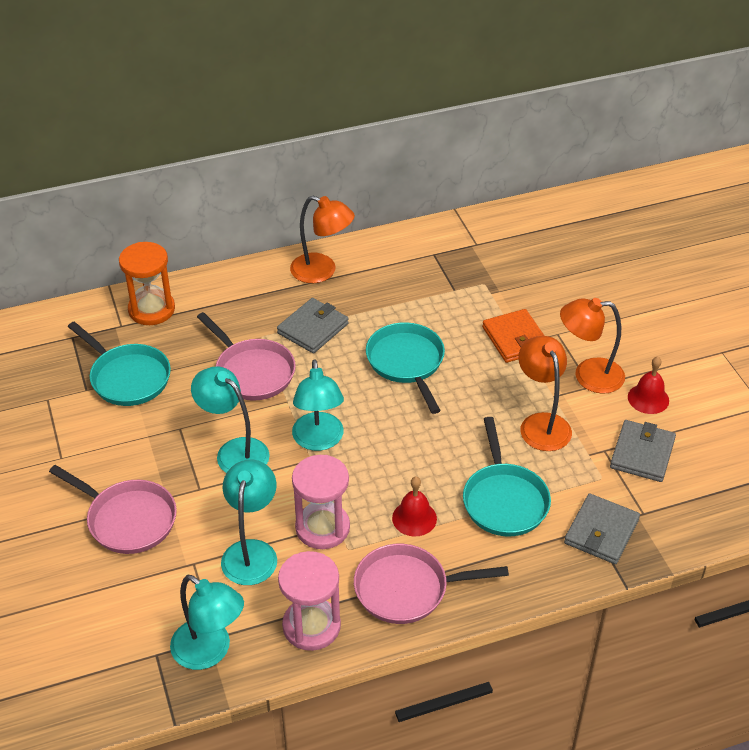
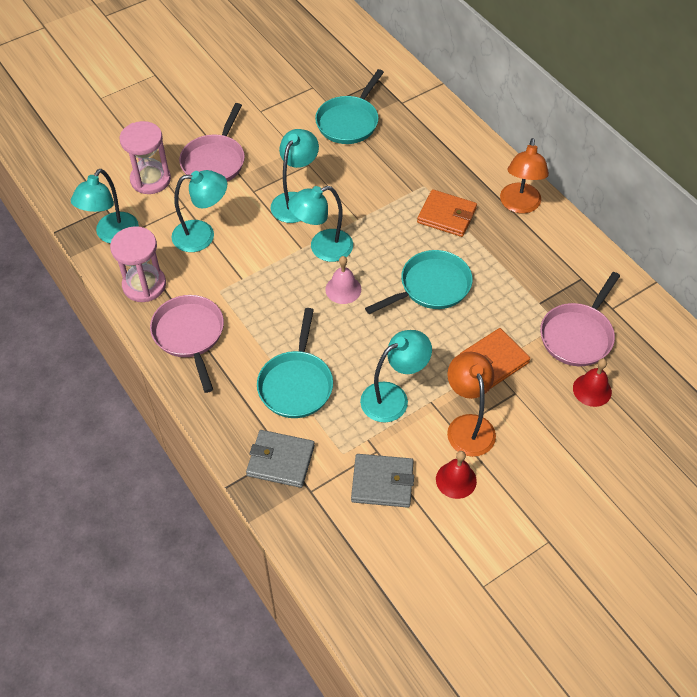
camera: 75 degrees right, 10 degrees up
(151, 309) = (426, 114): orange hourglass -> none
(252, 371) = (382, 190): pink pan -> pink pan (578, 335)
(313, 328) = (446, 215): grey wallet -> orange wallet
(322, 528) = (235, 271): pink hourglass -> pink hourglass (150, 179)
(385, 434) = (343, 289): none -> pink bell
(414, 518) = (260, 326): red bell -> red bell (592, 390)
(504, 500) = (296, 383): turquoise pan -> turquoise pan turned 60 degrees counterclockwise
(541, 423) = (393, 397): orange lamp -> turquoise lamp

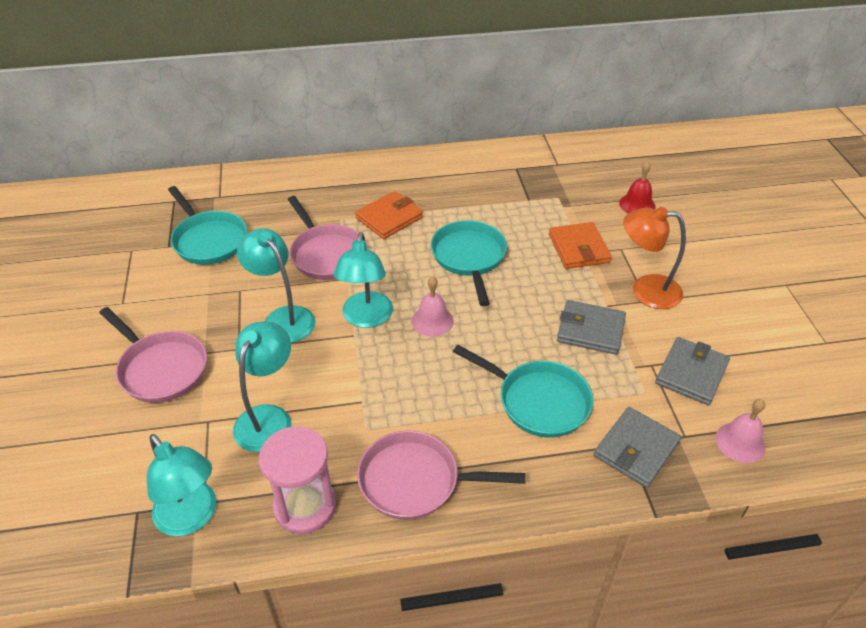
camera: 65 degrees left, 10 degrees down
(150, 179) = (132, 443): pink hourglass -> none
(323, 532) = (740, 442): none -> pink bell
(393, 397) = (590, 330): turquoise lamp -> grey wallet
(456, 480) = (704, 319): red bell -> none
(519, 205) = (411, 172): orange lamp -> none
(578, 335) = (575, 191): pink pan -> pink pan (326, 254)

